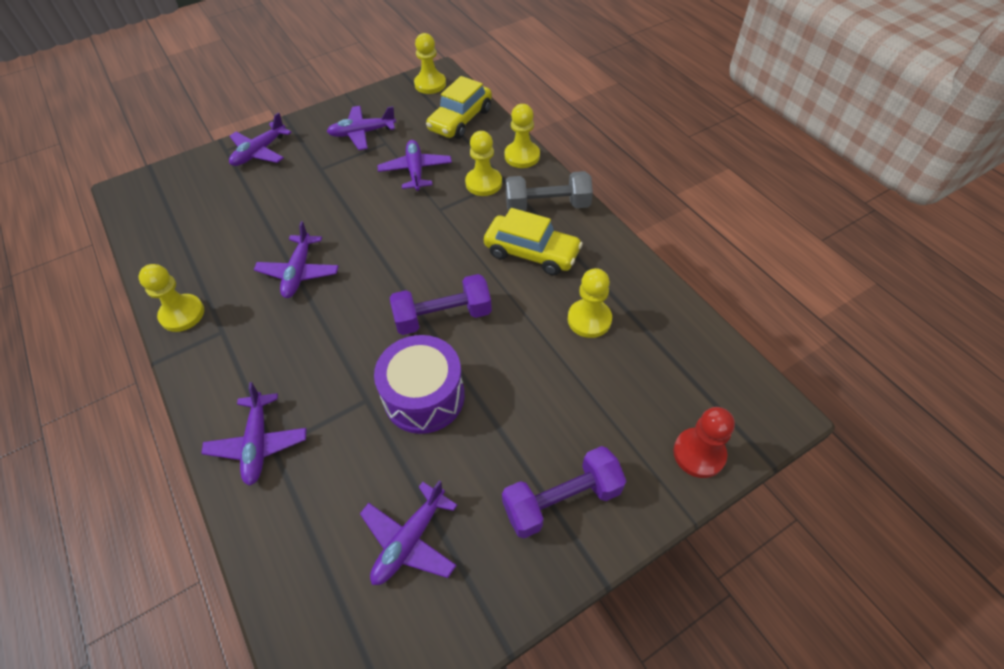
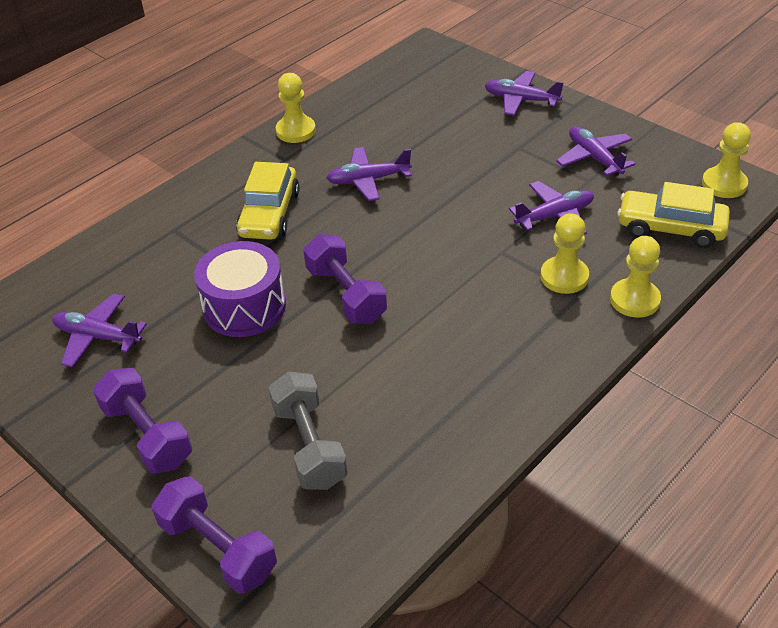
camera: 75 degrees right, 10 degrees down
(258, 443) = (176, 219): purple plane -> none
(531, 253) = (466, 345): yellow car -> yellow car (269, 214)
(547, 206) = (554, 343): grey dumbbell -> grey dumbbell (309, 445)
(589, 319) = (381, 417): yellow pawn -> none
(699, 453) = (218, 548): red pawn -> purple dumbbell

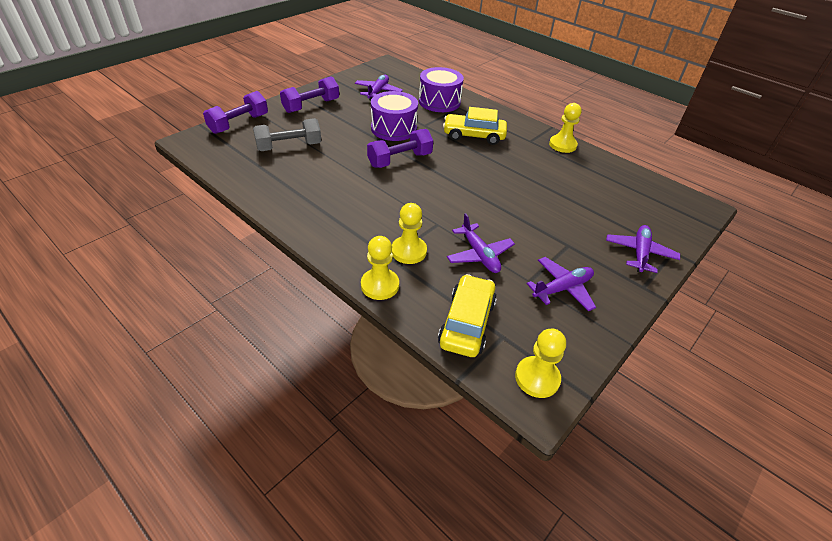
camera: 85 degrees right, 0 degrees up
(149, 252) = (439, 102): none -> purple drum
(368, 180) = (512, 171): purple plane -> none

